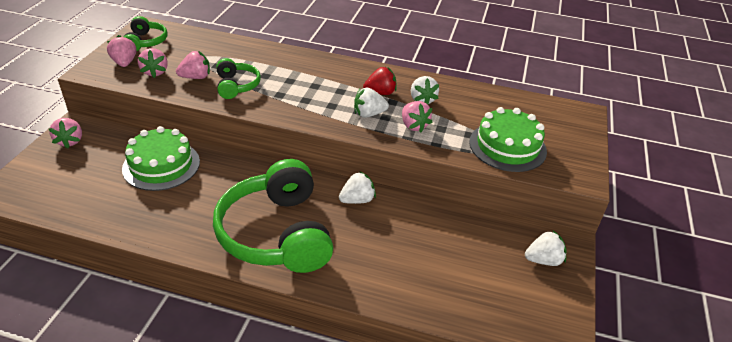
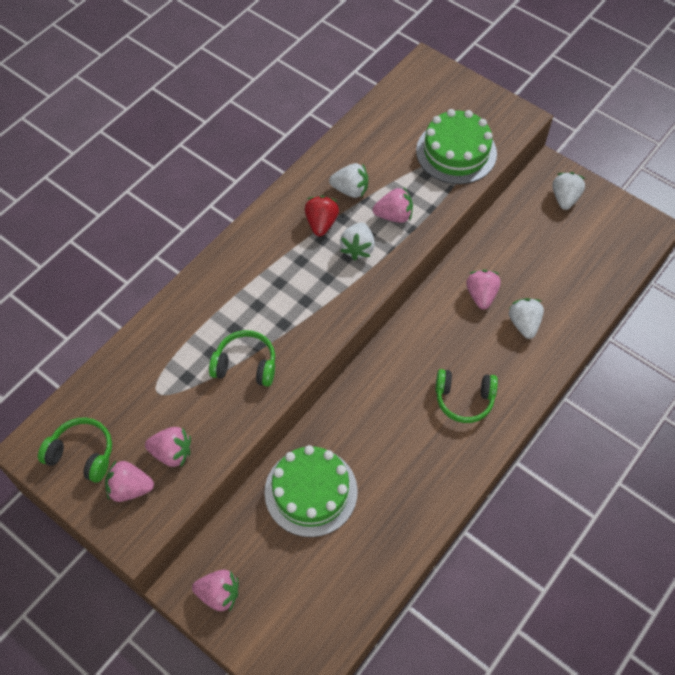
camera: 65 degrees left, 20 degrees up
(196, 77) = (205, 407): pink strawberry -> pink strawberry (481, 295)
(276, 233) = (464, 399): green headphones -> green headphones, size x0.48
(357, 200) = (439, 313): white strawberry -> white strawberry (524, 324)

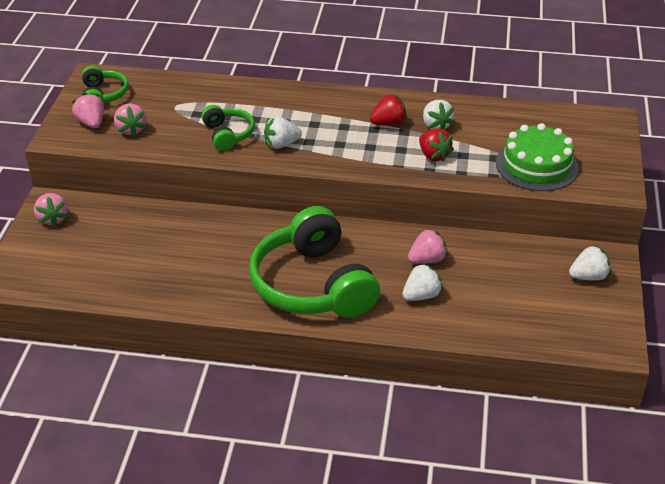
camera: 60 degrees right, 20 degrees down
(311, 491) = (164, 232): green cake -> none
(357, 248) = (382, 149): white strawberry -> white strawberry (281, 144)
(394, 215) = (433, 155): pink strawberry -> red strawberry
(464, 399) = (312, 285): green headphones -> green headphones, size x2.10

